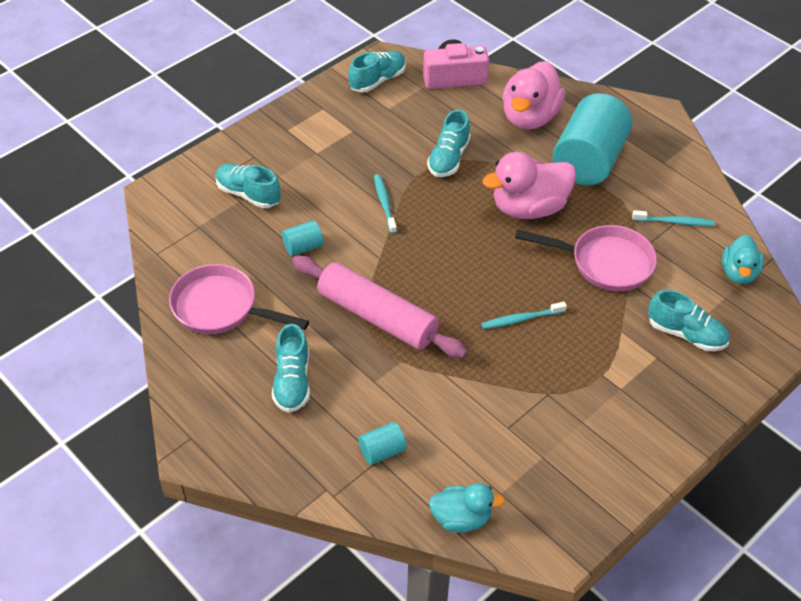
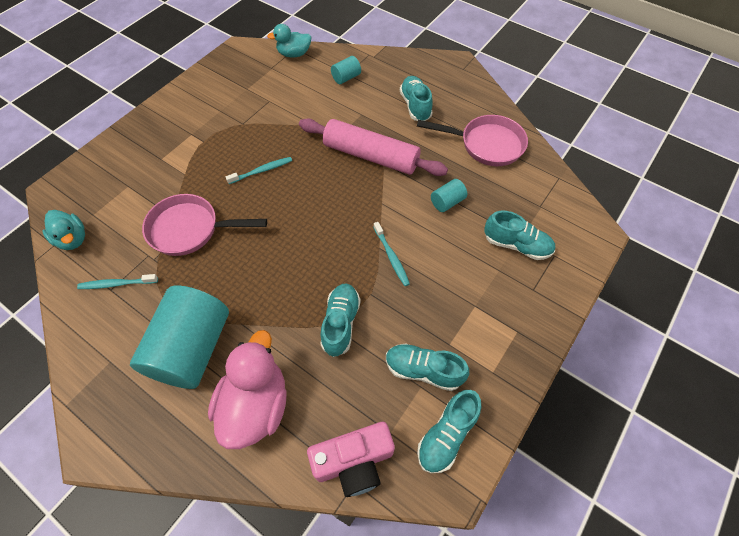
camera: 170 degrees right, 10 degrees up
(528, 208) = (256, 275): pink duck -> none
(686, 334) = (134, 179): turquoise shoe -> turquoise shoe (423, 370)
(738, 273) = (73, 239): turquoise duck -> turquoise duck turned 135 degrees clockwise

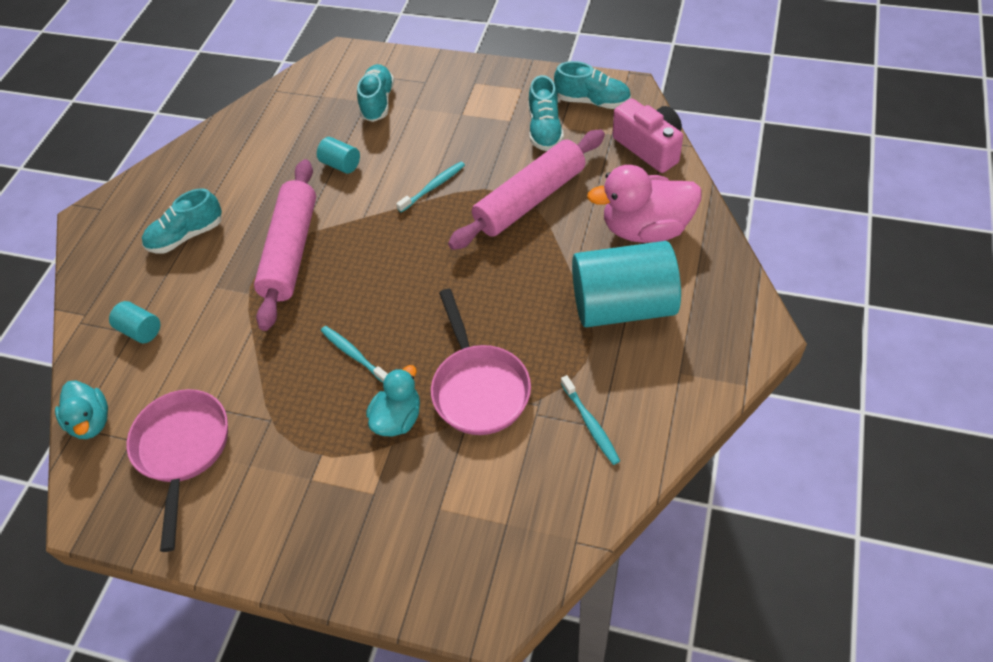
camera: 105 degrees left, 5 degrees down
(73, 239) = (555, 522): turquoise duck -> turquoise duck (398, 418)
(340, 323) = (530, 199): turquoise shoe -> pink rolling pin
(486, 144) = (240, 154): pink pan -> pink pan (183, 450)

